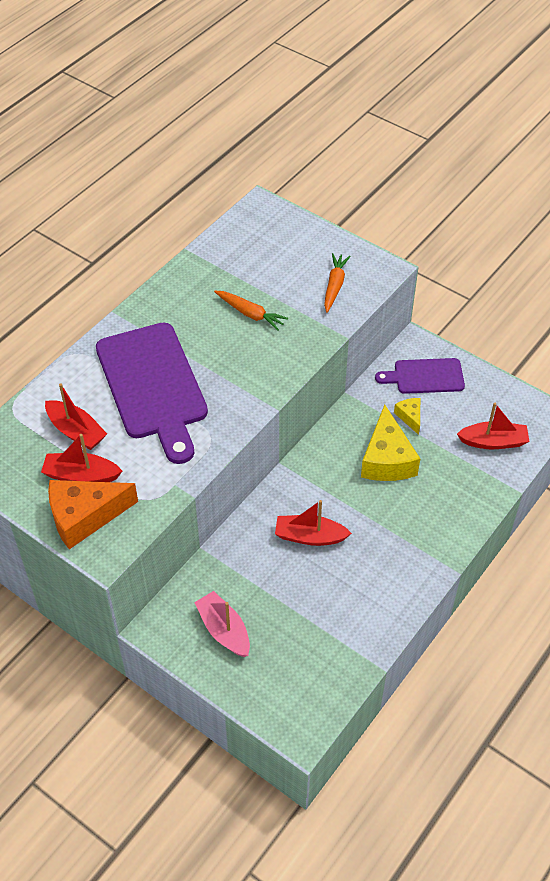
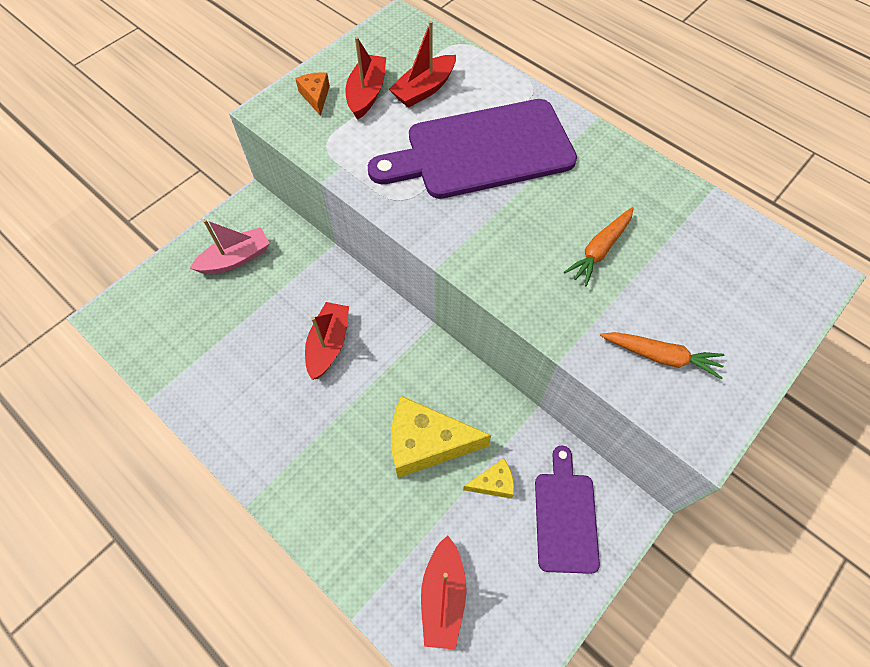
camera: 95 degrees right, 10 degrees up
(84, 517) = (316, 96): orange cheese -> orange cheese, size x0.50

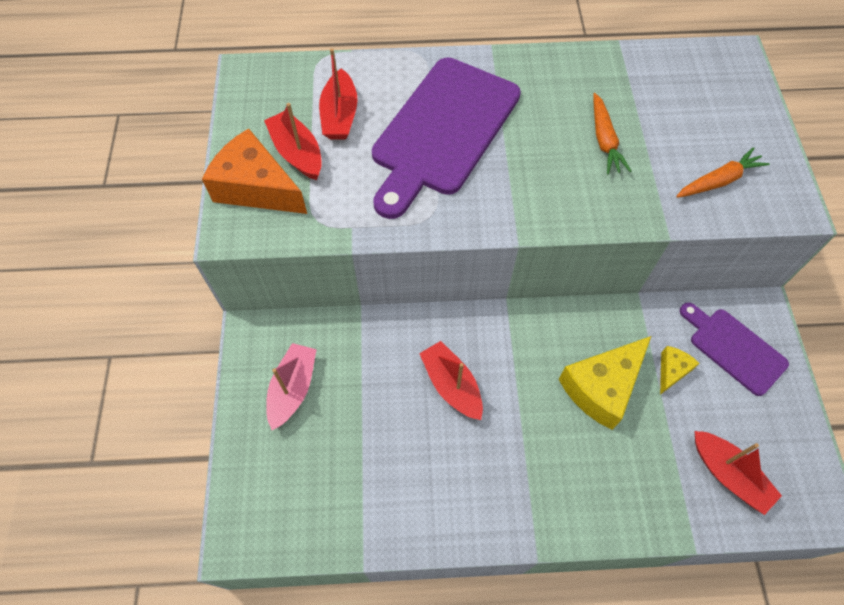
camera: 45 degrees left, 0 degrees up
(316, 96) = (256, 187): orange cheese -> orange cheese, size x2.02

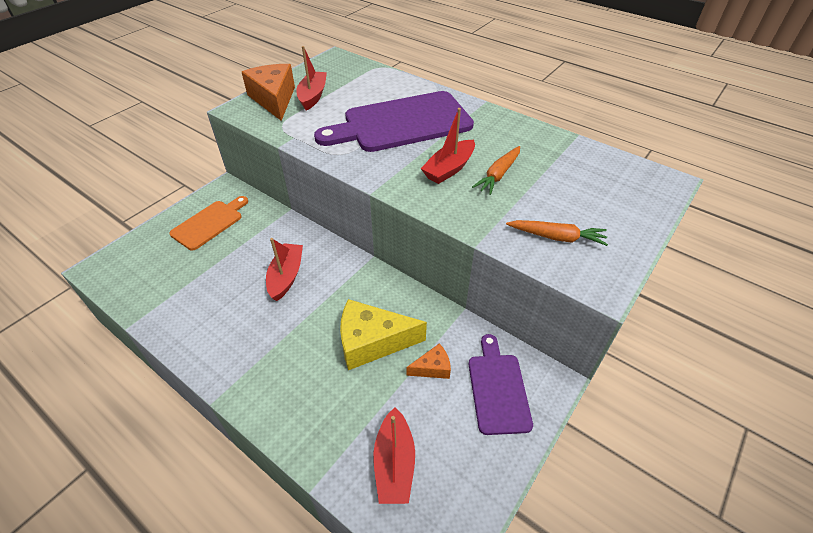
camera: 40 degrees right, 15 degrees down
(293, 389) = (209, 223): pink boat -> orange cutting board
(340, 115) = (356, 92): red boat -> red boat (449, 169)
(672, 371) = (432, 368): yellow cheese -> orange cheese

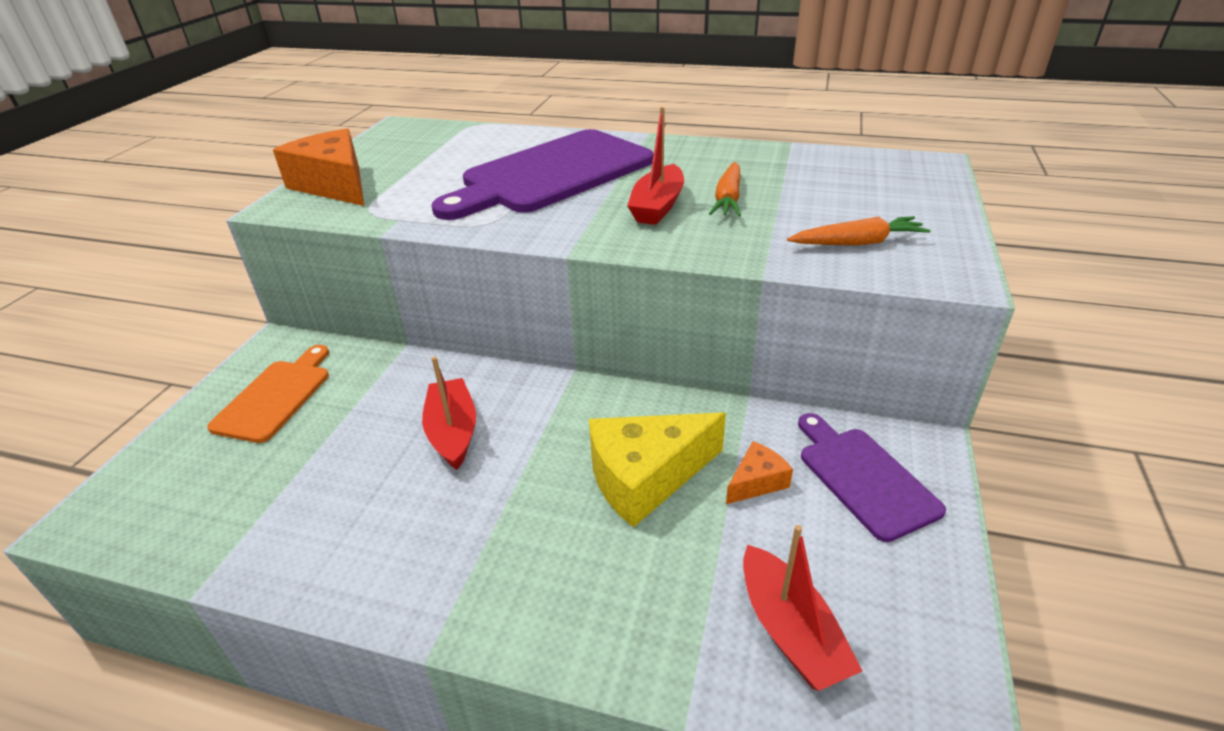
camera: 20 degrees left, 10 degrees down
(313, 96) = (395, 171): red boat -> none

